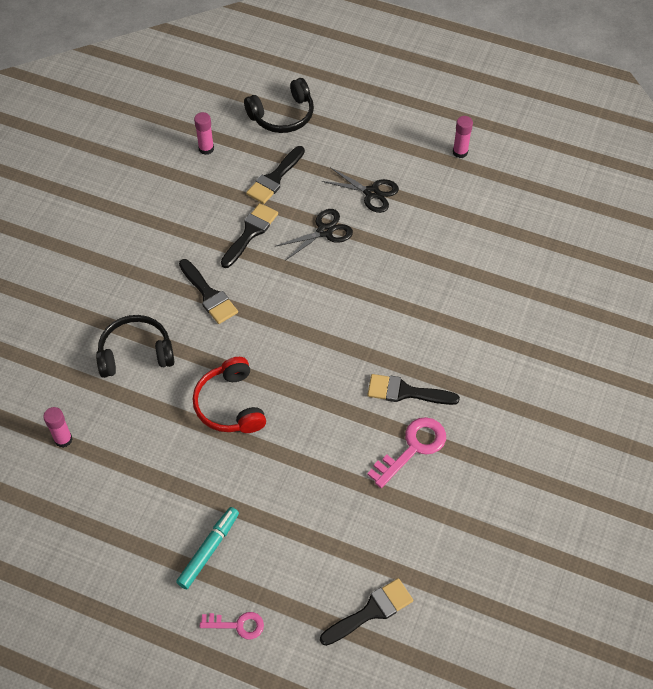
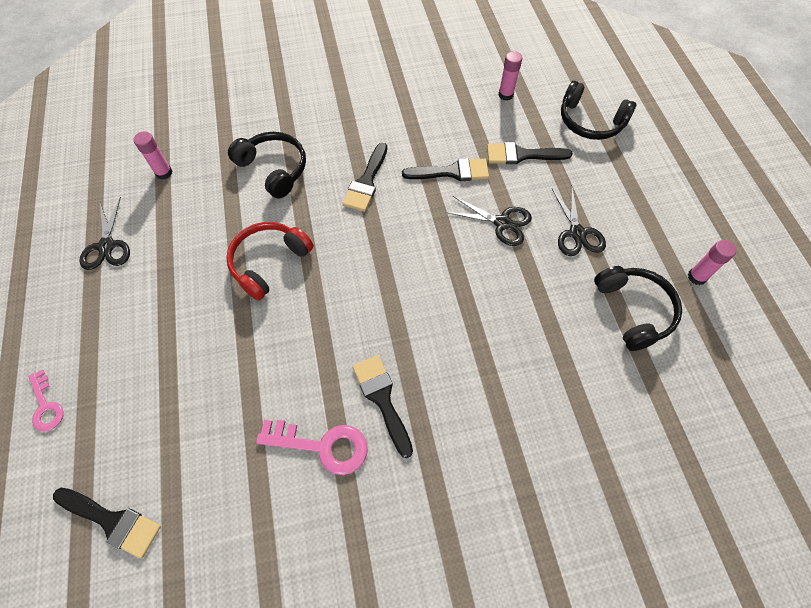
camera: 55 degrees right, 5 degrees up
(109, 519) = (106, 246): none -> black scissors
(209, 550) = (113, 336): turquoise marker -> none
(456, 204) = (634, 310): none -> black headphones

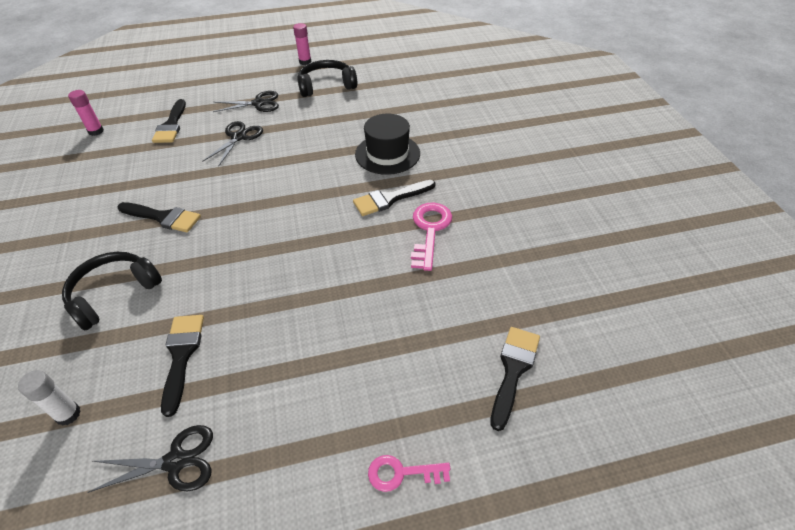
camera: 90 degrees left, 15 degrees down
(46, 406) = (401, 473): pink key -> pink key turned 150 degrees counterclockwise
(164, 173) = (68, 414): pink glue stick -> white glue stick
(268, 262) = (242, 284): red headphones -> none
(452, 172) = (174, 163): black brush -> black brush (182, 355)
(473, 396) = (387, 154): none -> black hat
(590, 122) = (152, 91): black headphones -> none

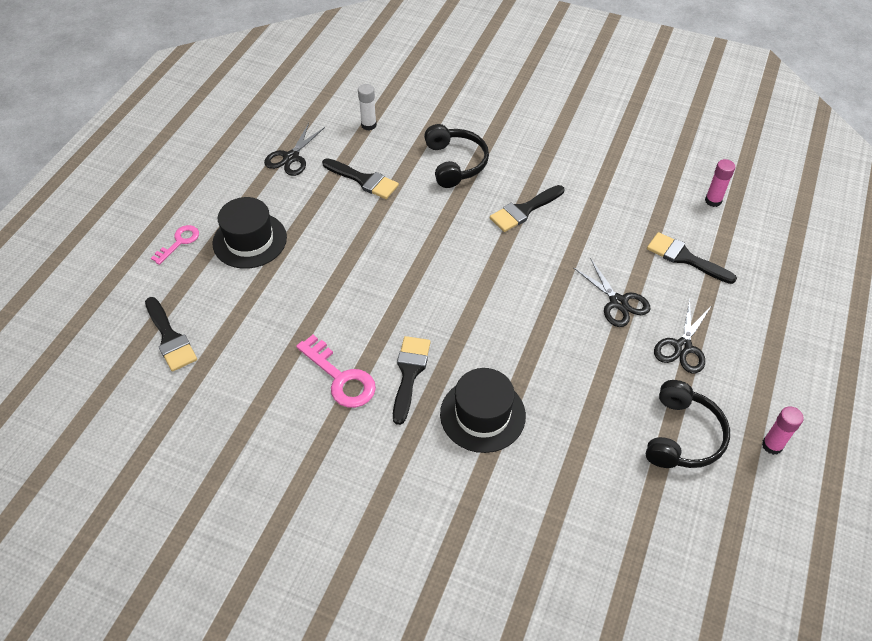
camera: 125 degrees right, 5 degrees up
(344, 399) = (250, 240): none -> black hat

